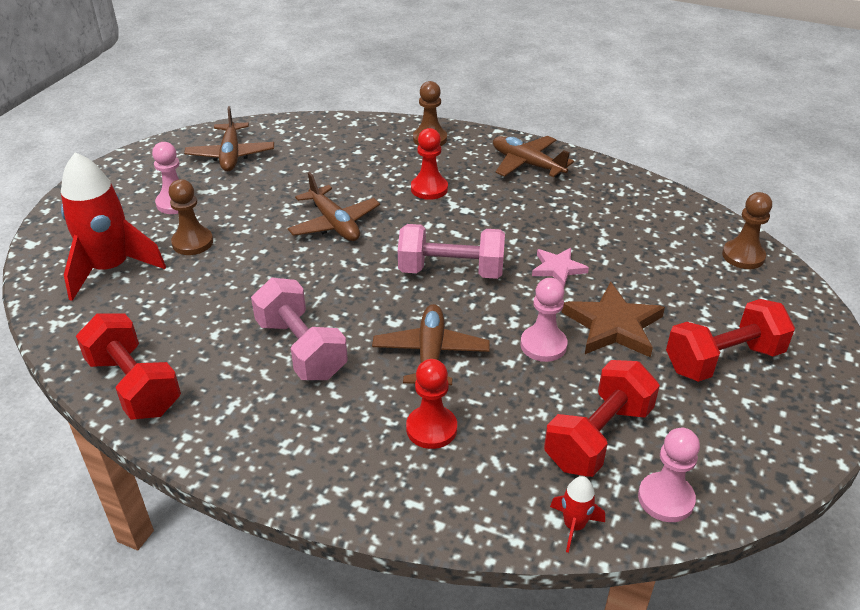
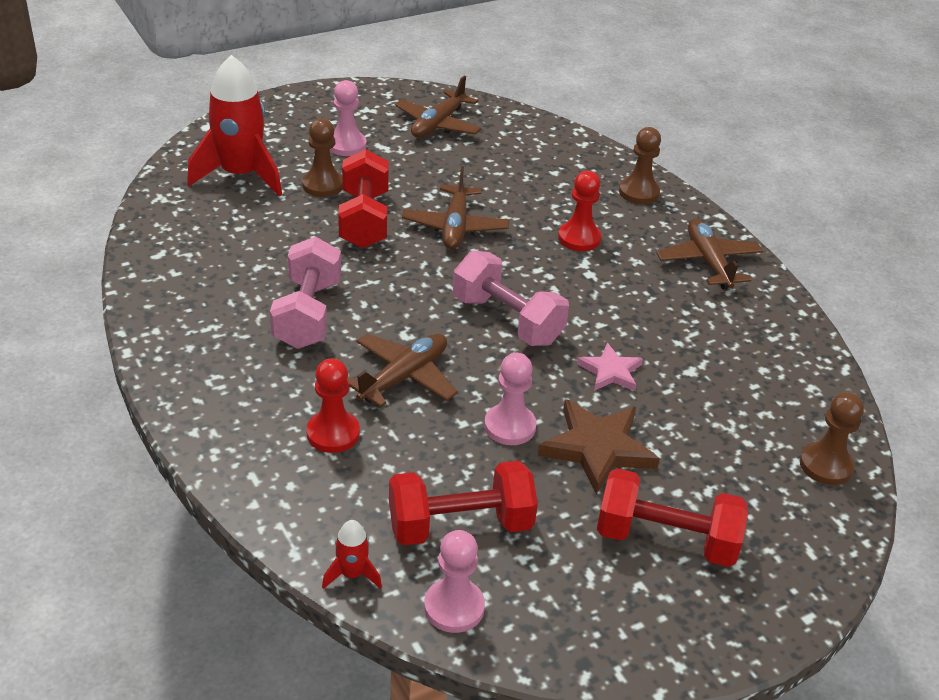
camera: 35 degrees right, 0 degrees up
(134, 385) = (162, 273): red dumbbell -> red dumbbell (364, 220)

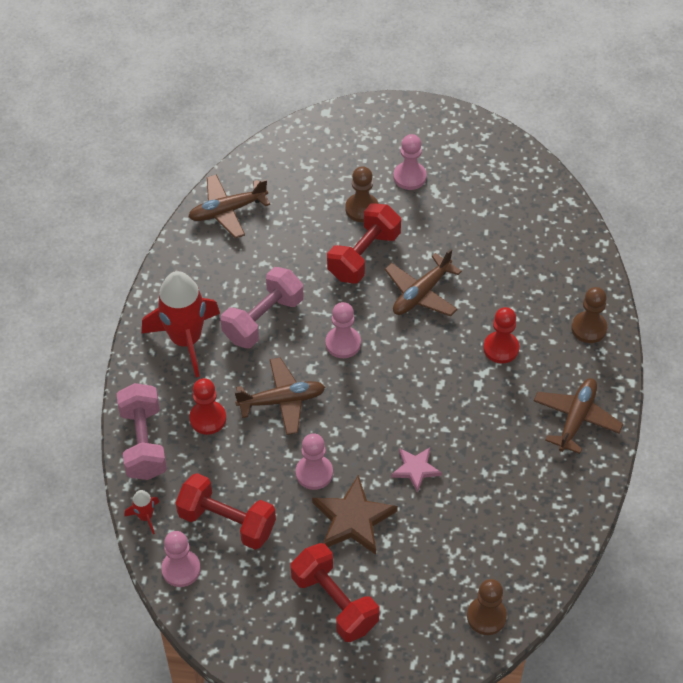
camera: 40 degrees right, 15 degrees up
(240, 175) = (313, 173): red rocket -> red rocket (186, 340)
(418, 298) = (343, 343): none -> pink pawn
(438, 124) = (496, 186): brown plane -> brown plane (227, 211)
(507, 320) = (385, 392): pink dumbbell -> pink dumbbell (144, 443)

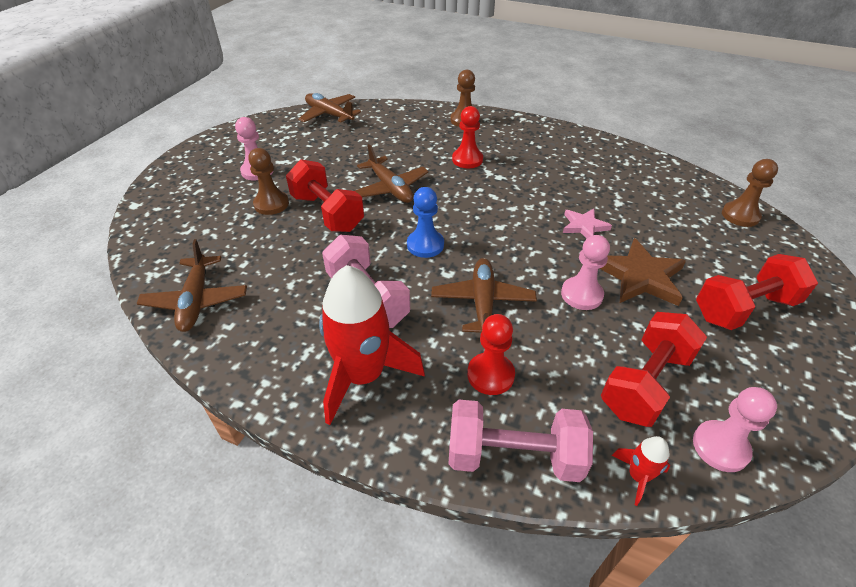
camera: 75 degrees left, 10 degrees down
(343, 343) = (425, 245): pink pawn -> blue pawn
(576, 418) = (545, 140): brown plane -> brown plane (329, 115)

